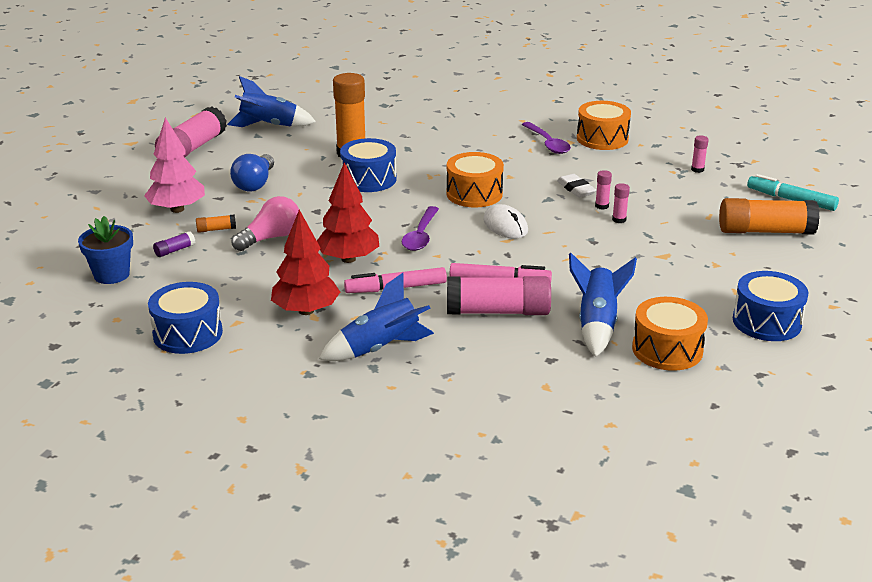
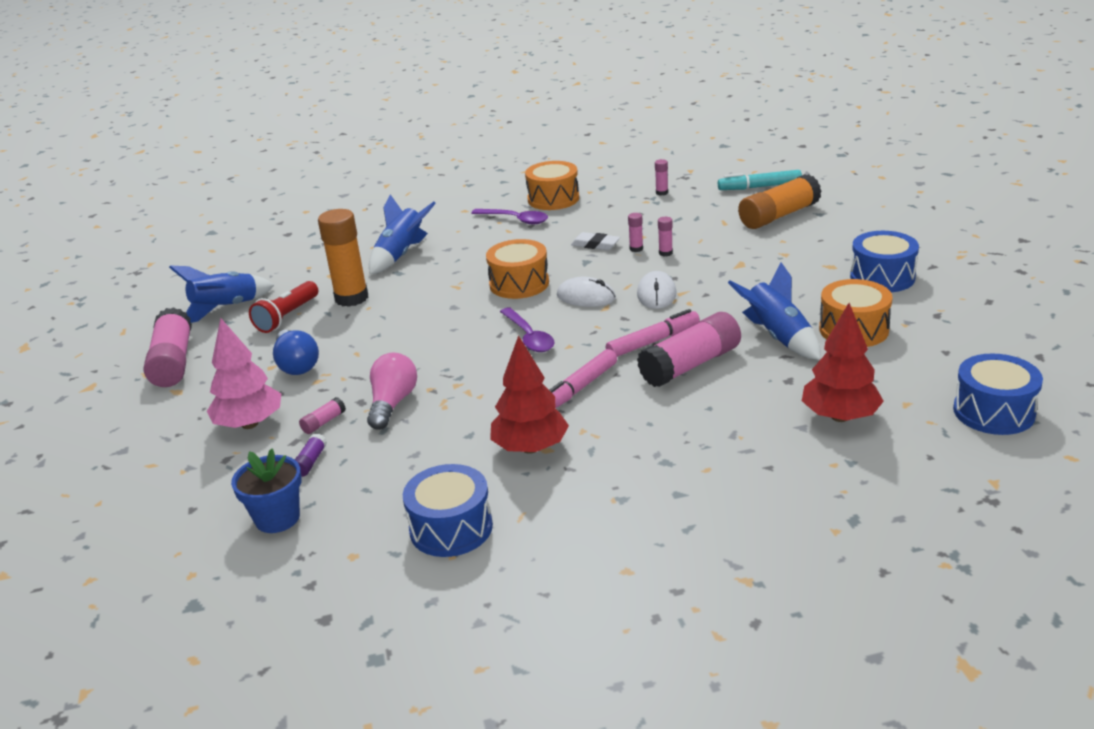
camera: 35 degrees left, 0 degrees up
(216, 229) = (323, 422): orange glue stick -> pink glue stick
(295, 148) = (287, 317): none -> red flashlight
(348, 259) = (496, 386): red tree -> red tree (840, 416)
(369, 179) = (404, 312): blue drum -> blue drum (993, 412)
(380, 348) = (646, 444): blue rocket -> blue rocket (401, 255)
(559, 248) = (656, 294): none -> white mouse

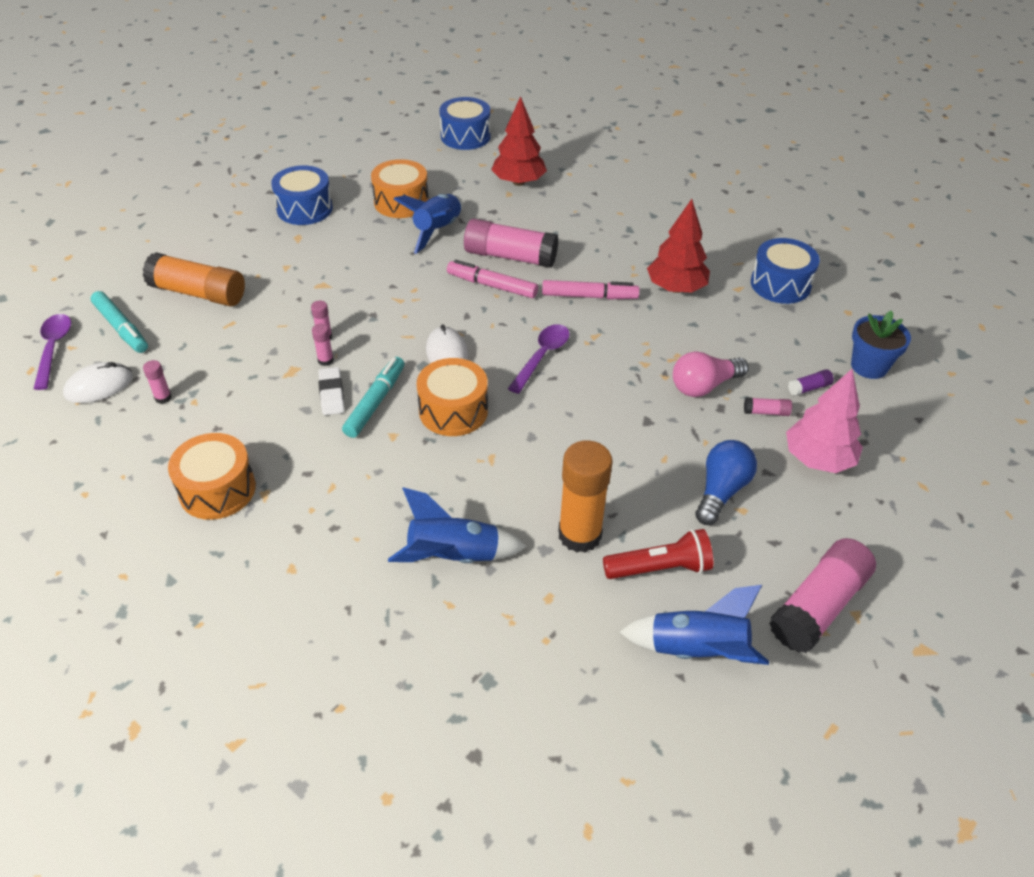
camera: 130 degrees left, 15 degrees up
(515, 220) = (298, 495): purple spoon -> purple spoon (53, 349)
(566, 258) = (375, 402): none -> turquoise marker
(656, 294) = (411, 312): white mouse -> white mouse (99, 386)

